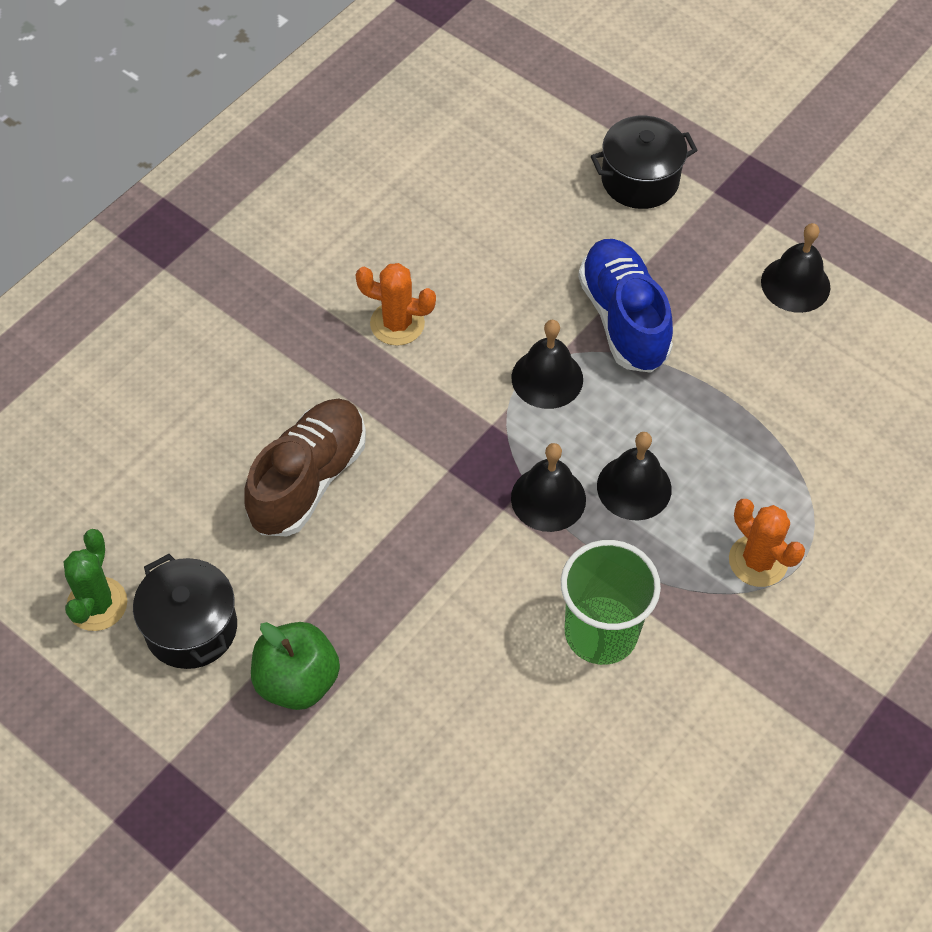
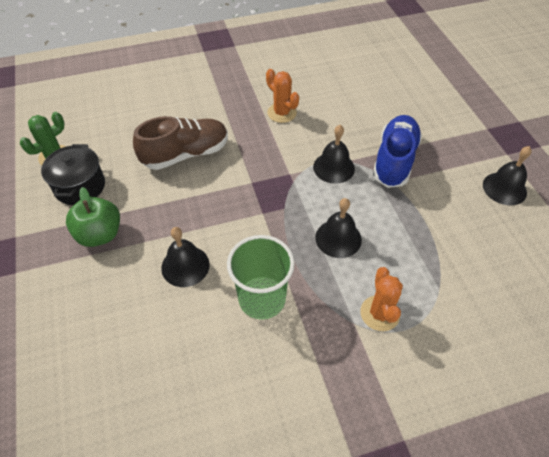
camera: 35 degrees right, 5 degrees down
(548, 498) = (289, 220): black bell -> black bell (185, 266)
(640, 180) = (450, 107): black pot -> none

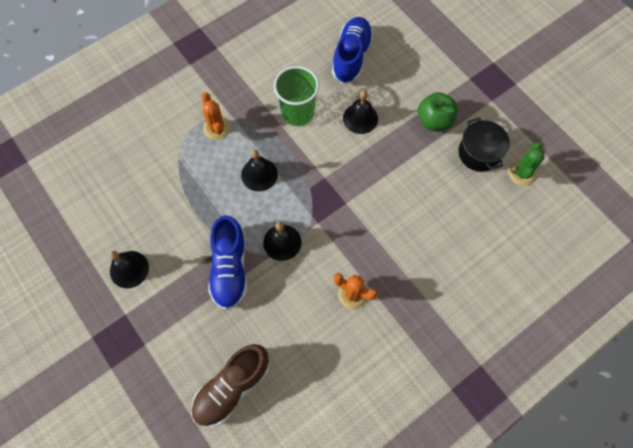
camera: 160 degrees right, 15 degrees up
(146, 359) = (351, 57): none -> blue shoe
(186, 154) = (415, 213): brown shoe -> brown shoe (232, 387)

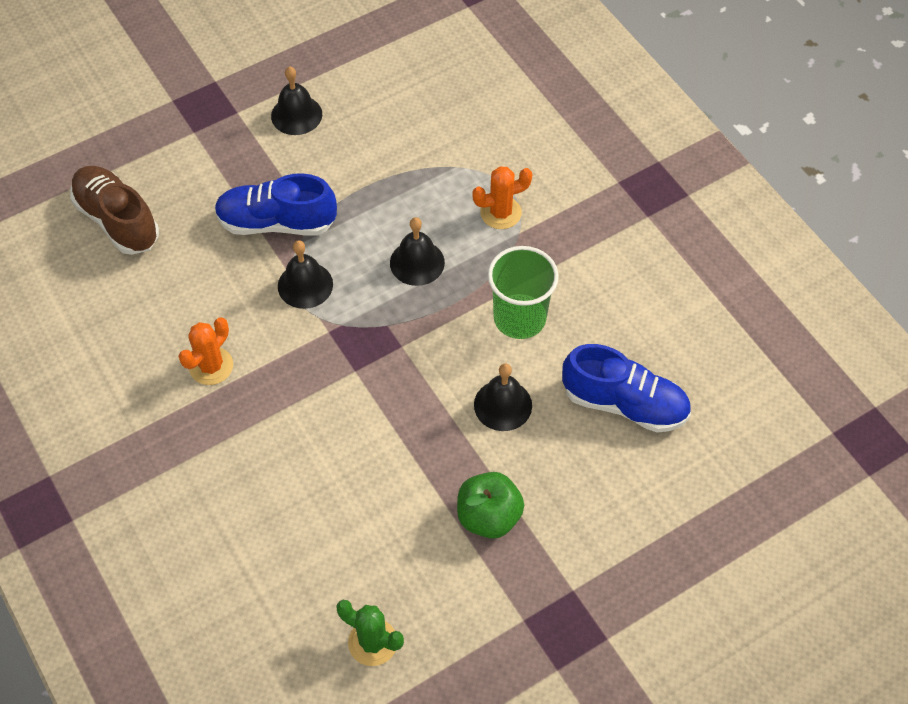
camera: 95 degrees right, 10 degrees down
(479, 153) = (419, 578): black pot -> none

